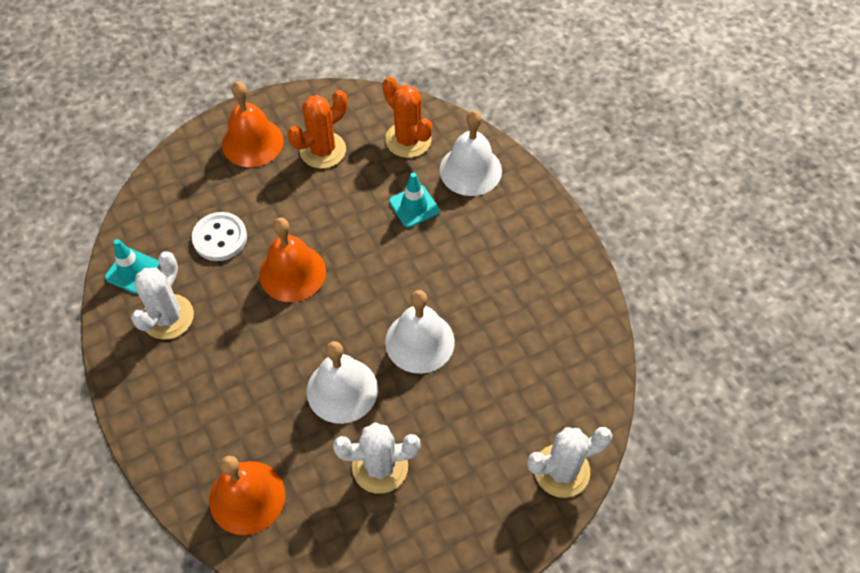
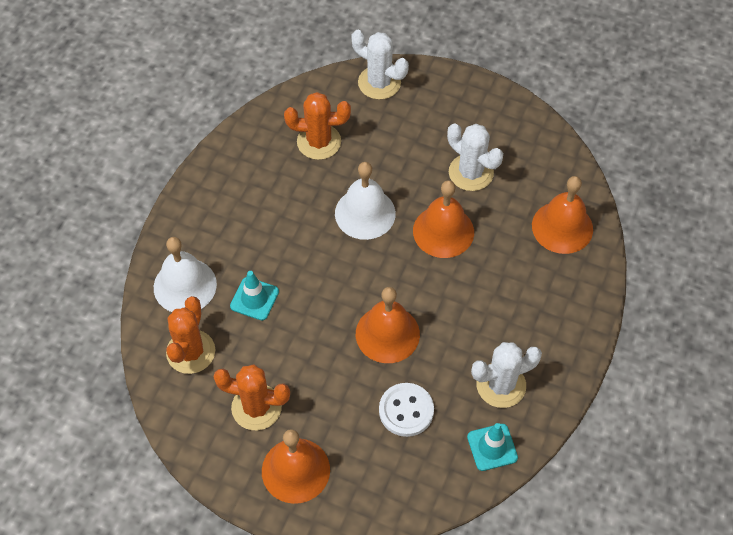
camera: 130 degrees left, 0 degrees up
(342, 390) = (443, 231): white bell -> orange bell
(532, 362) = (319, 142): none -> orange cactus

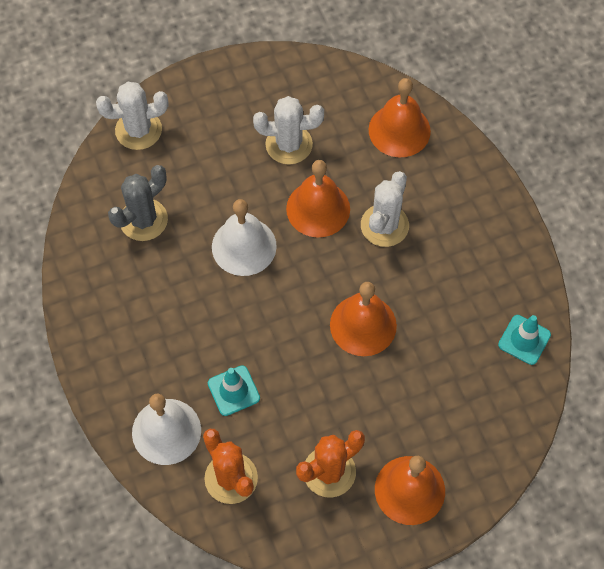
camera: 45 degrees left, 5 degrees up
(319, 142) = (143, 220): orange cactus -> grey cactus
(406, 410) = (438, 370): white button -> none
(501, 385) = (482, 289): white cactus -> white cactus (384, 225)

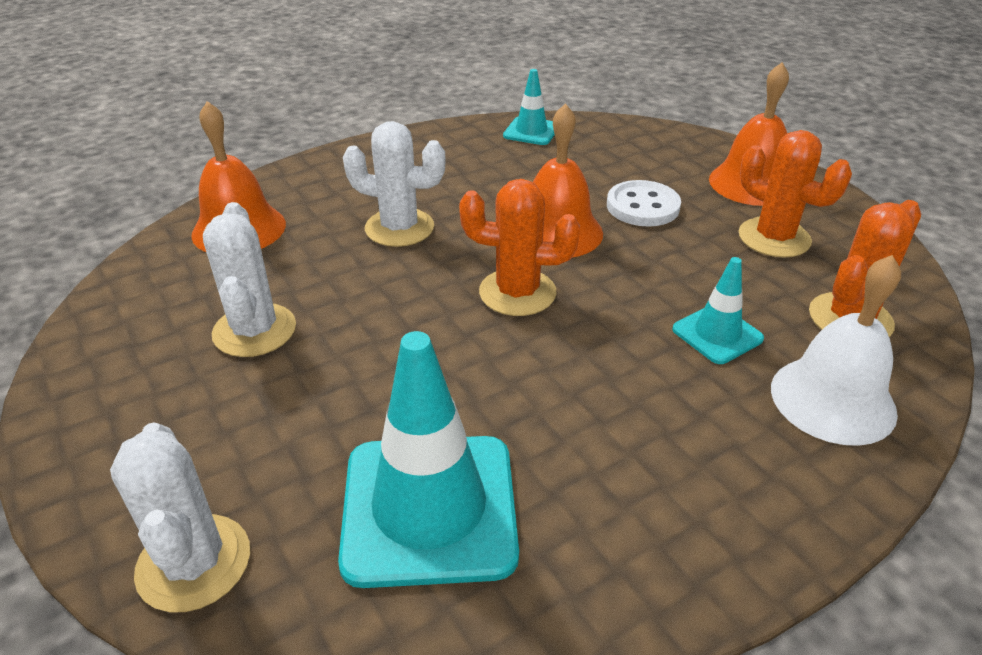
camera: 100 degrees left, 25 degrees down
(143, 220) = (429, 508): grey cactus -> turquoise traffic cone
(244, 246) = (461, 357): white bell -> none
(297, 286) = (517, 292): none -> orange cactus
(318, 208) = (378, 287): orange bell -> none
(387, 393) = (642, 206): none -> white button

